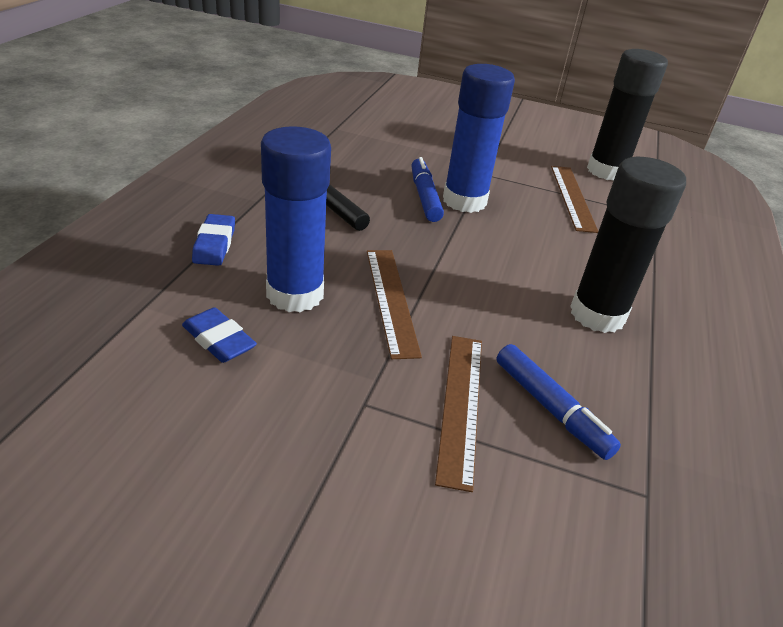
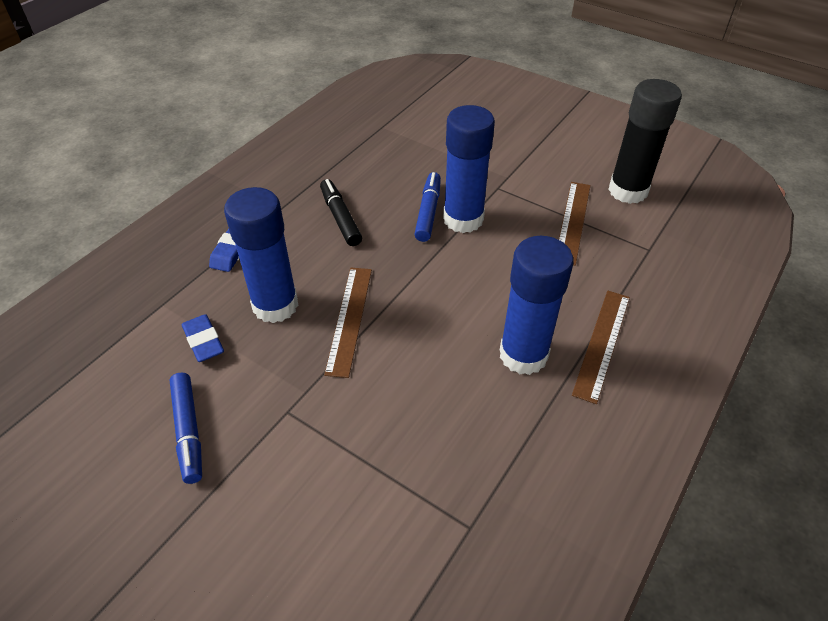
camera: 20 degrees right, 10 degrees up
(461, 405) = (360, 425): brown ruler -> brown ruler (602, 344)
(550, 408) = (431, 439): blue marker -> blue marker (188, 431)
(597, 315) = (523, 355): black glue stick -> blue glue stick

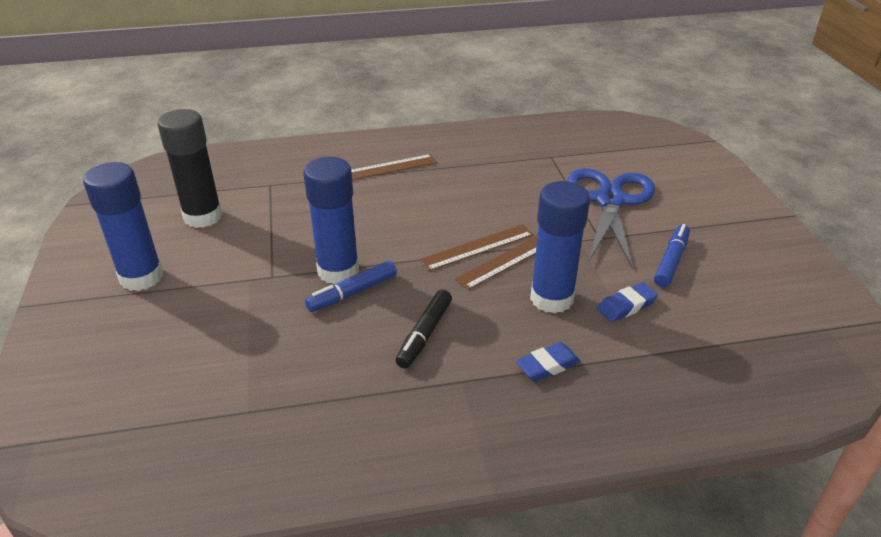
camera: 135 degrees left, 10 degrees down
(204, 341) = (626, 306): blue eraser -> blue eraser turned 45 degrees clockwise
(321, 487) = (610, 201): none -> blue scissors
(523, 355) = (432, 187): blue glue stick -> blue glue stick (141, 277)
(573, 221) = (275, 223): brown ruler -> brown ruler (477, 247)

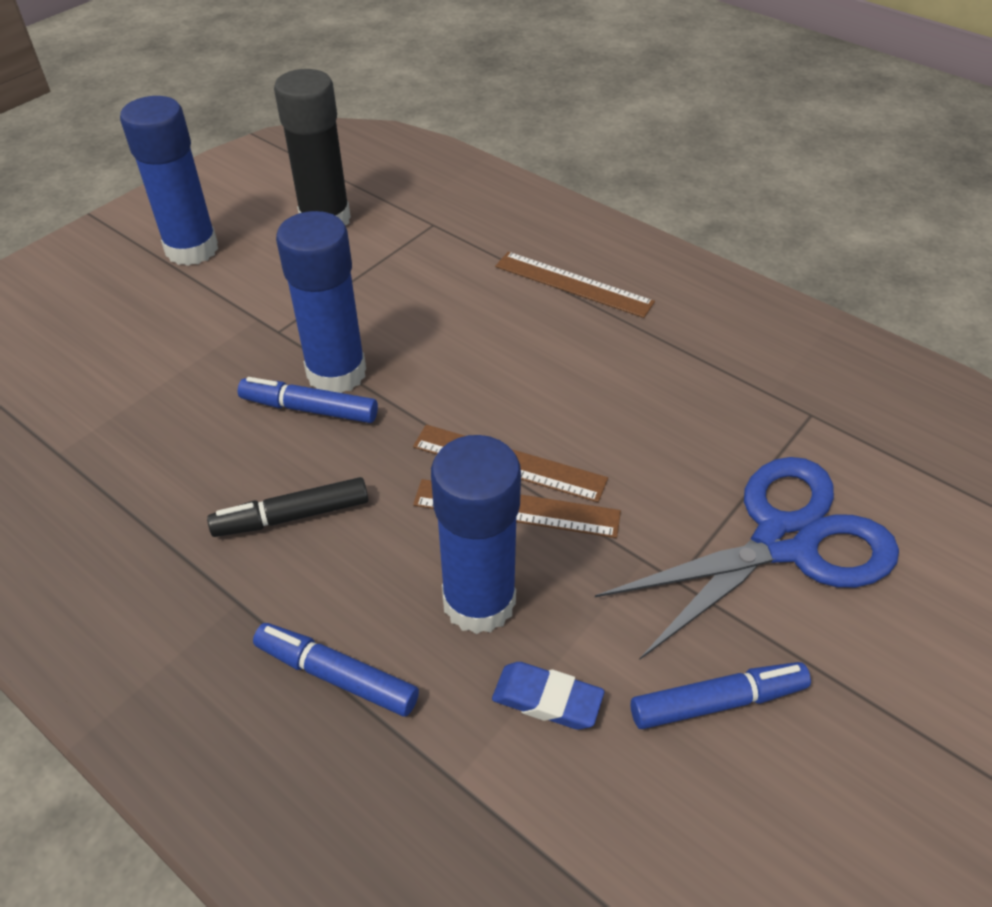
camera: 50 degrees right, 10 degrees up
(547, 365) = (336, 675): blue eraser -> blue marker

